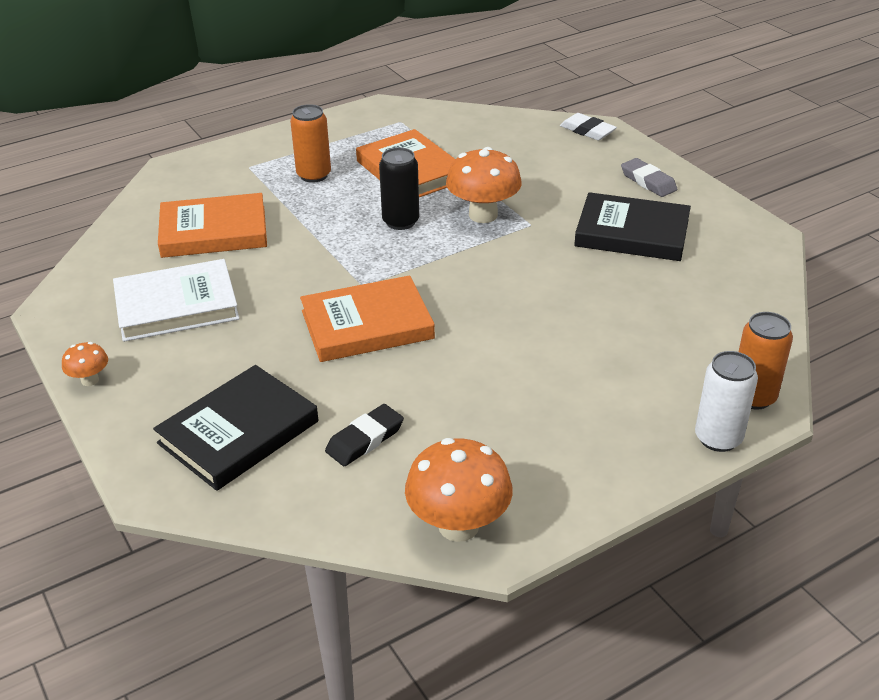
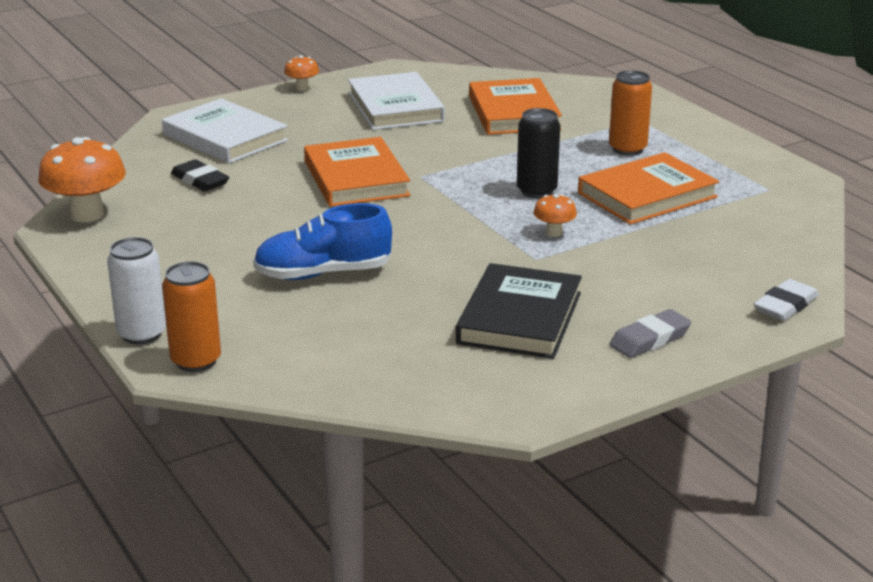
camera: 90 degrees right, 10 degrees down
(238, 432) = (225, 137): black book -> white book
(483, 215) = (554, 232): orange mushroom -> orange mushroom, size x0.50
(576, 334) = (323, 273): none -> blue shoe

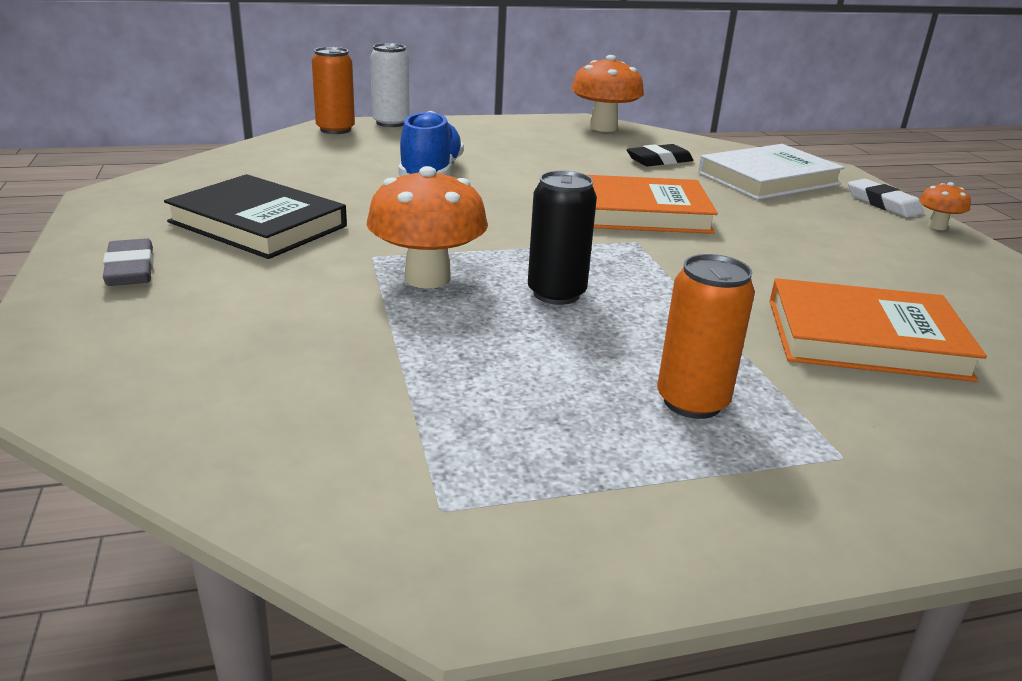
camera: 105 degrees right, 0 degrees up
(395, 107) = (875, 264): white book -> none
(554, 232) = (427, 278): orange mushroom -> orange mushroom, size x2.01
(647, 195) = (495, 369): orange book -> none
(785, 305) = (65, 374): white eraser -> white eraser (883, 203)

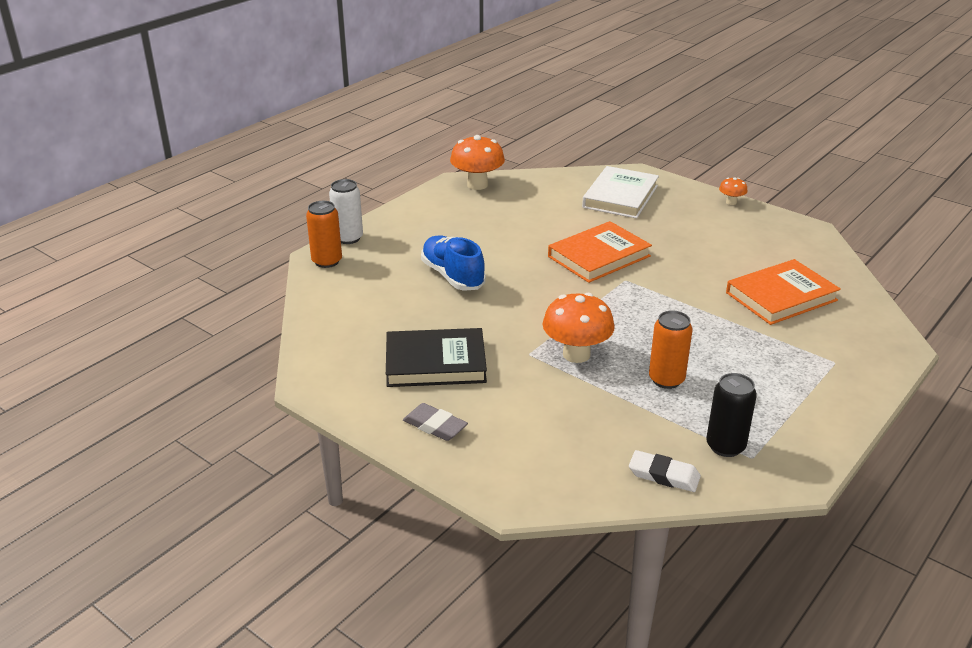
camera: 35 degrees left, 5 degrees up
(556, 294) = (642, 334): black can -> black can (725, 446)
(659, 161) = (549, 205): black eraser -> none
(692, 402) = (764, 365): orange can -> orange can (666, 379)
(883, 203) = (692, 194): white eraser -> white eraser (664, 475)

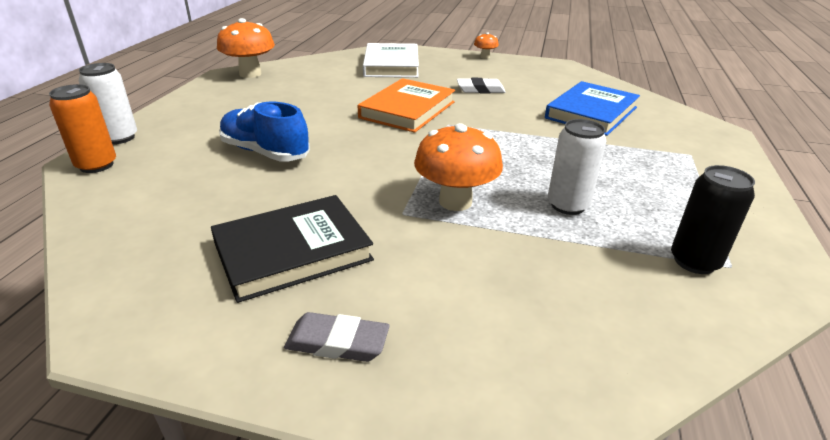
camera: 25 degrees left, 0 degrees up
(664, 475) = (672, 319): white eraser -> white eraser (480, 89)
(666, 379) = (568, 205): orange can -> white can
(781, 296) = (591, 113): orange book -> blue book

